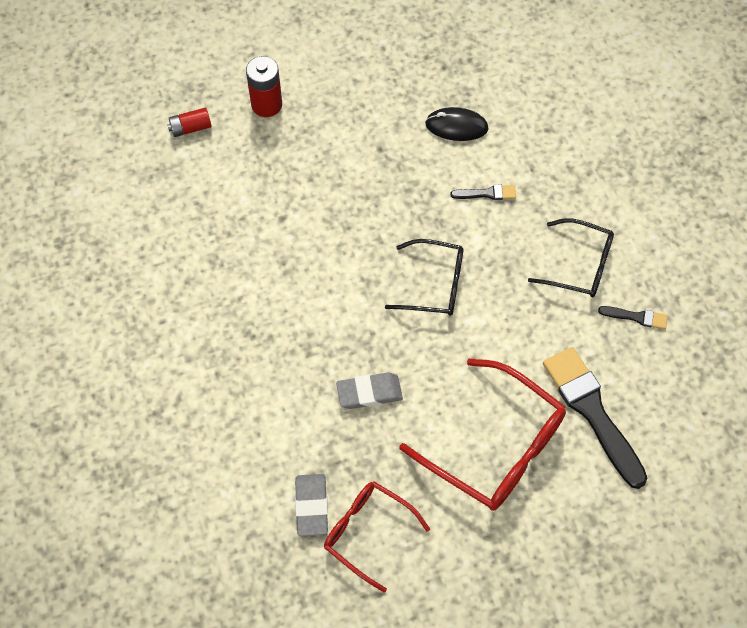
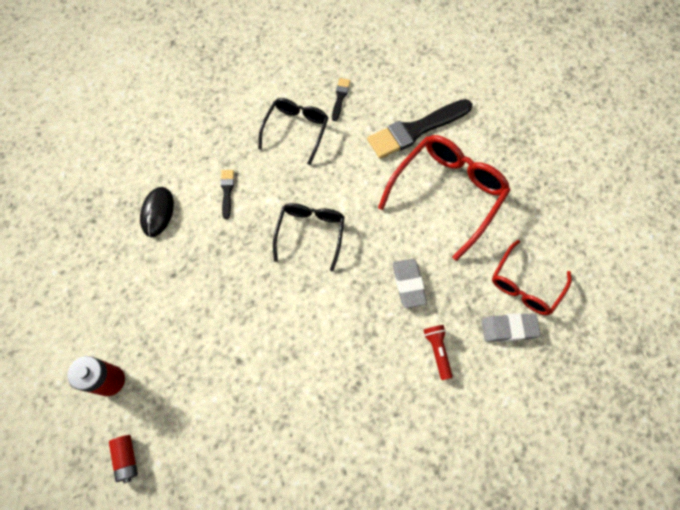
camera: 90 degrees left, 5 degrees up
(286, 421) = (437, 351): none -> red flashlight

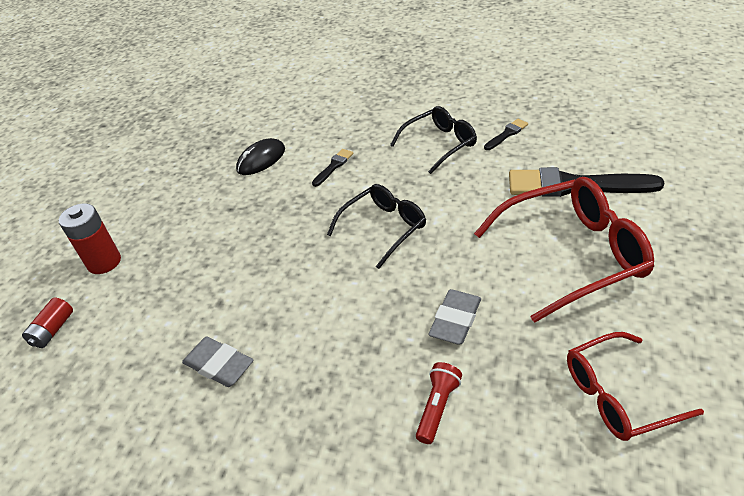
camera: 40 degrees right, 25 degrees down
(509, 328) = (558, 434): grey eraser -> grey eraser (219, 365)

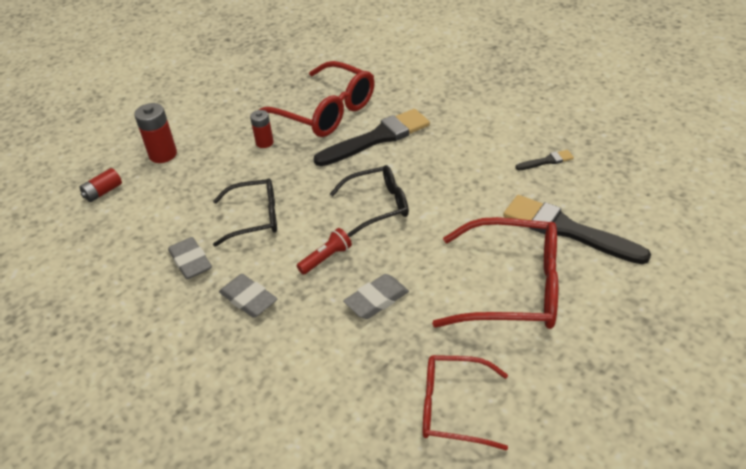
camera: 25 degrees right, 0 degrees up
(217, 210) = (264, 142): none -> red battery
(261, 159) = (325, 112): black mouse -> red glasses
(317, 378) = (248, 299): none -> grey eraser
(333, 166) = (377, 138): black brush -> black brush, size x2.22
(437, 407) = (315, 355): red flashlight -> red flashlight (326, 258)
(439, 144) = (479, 150): black glasses -> black glasses (255, 218)

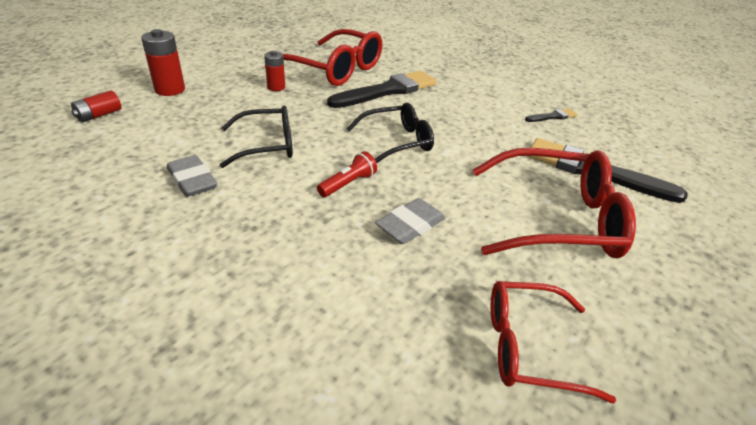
camera: 10 degrees left, 5 degrees down
(248, 299) = (260, 219): grey eraser -> none

